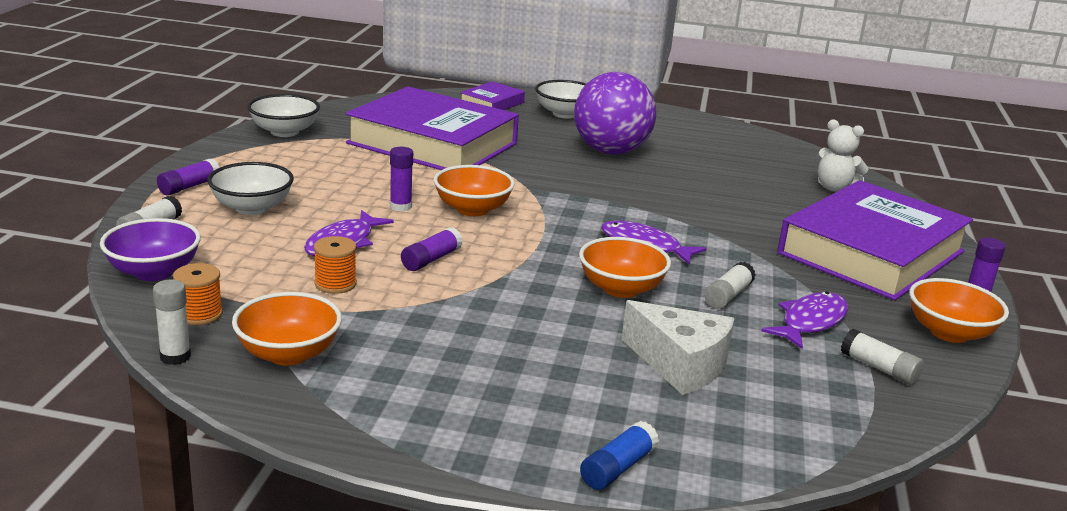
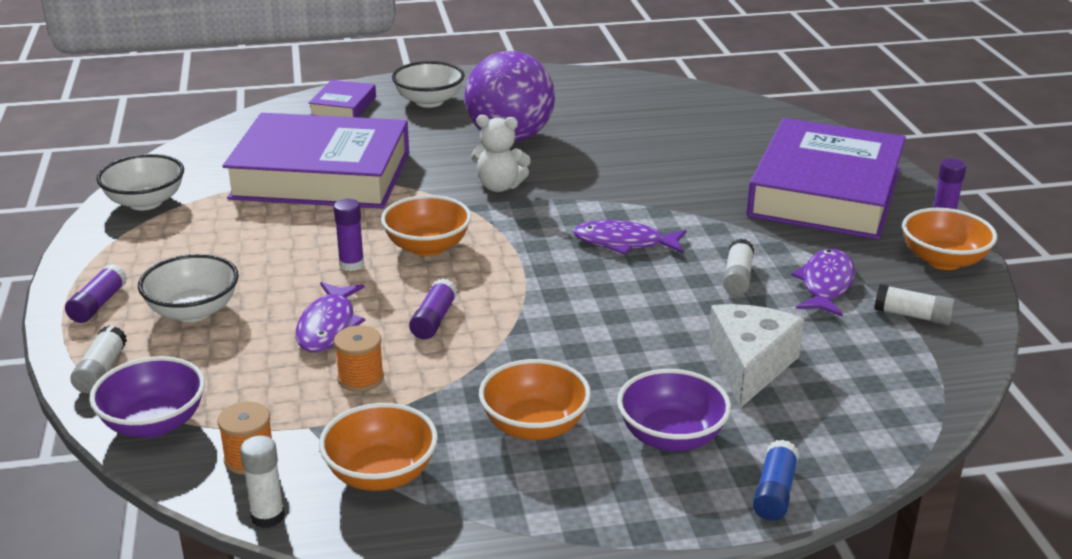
camera: 20 degrees left, 5 degrees up
(558, 397) = (671, 437): none -> purple bowl
(621, 289) = (638, 299): orange bowl -> orange bowl (534, 426)
(680, 364) = (749, 366): white cheese -> white cheese turned 90 degrees counterclockwise
(834, 188) = (745, 126): white teddy bear -> white teddy bear (499, 186)

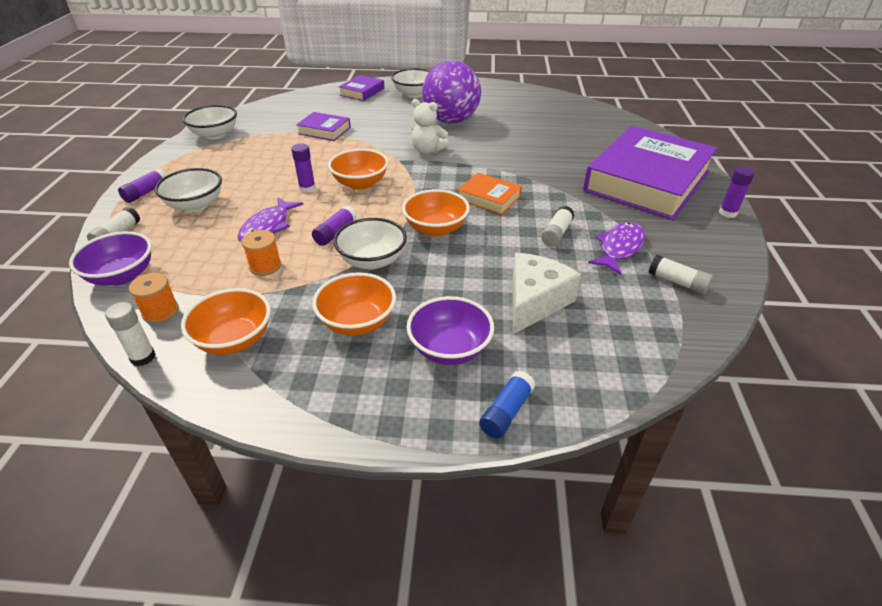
camera: 15 degrees right, 10 degrees up
(321, 175) = (324, 130): purple book -> purple book, size x0.43
(508, 348) = (372, 260): none -> white bowl
(624, 243) = (489, 198): purple fish -> orange book
(943, 260) = (717, 242): orange bowl -> orange bowl (436, 229)

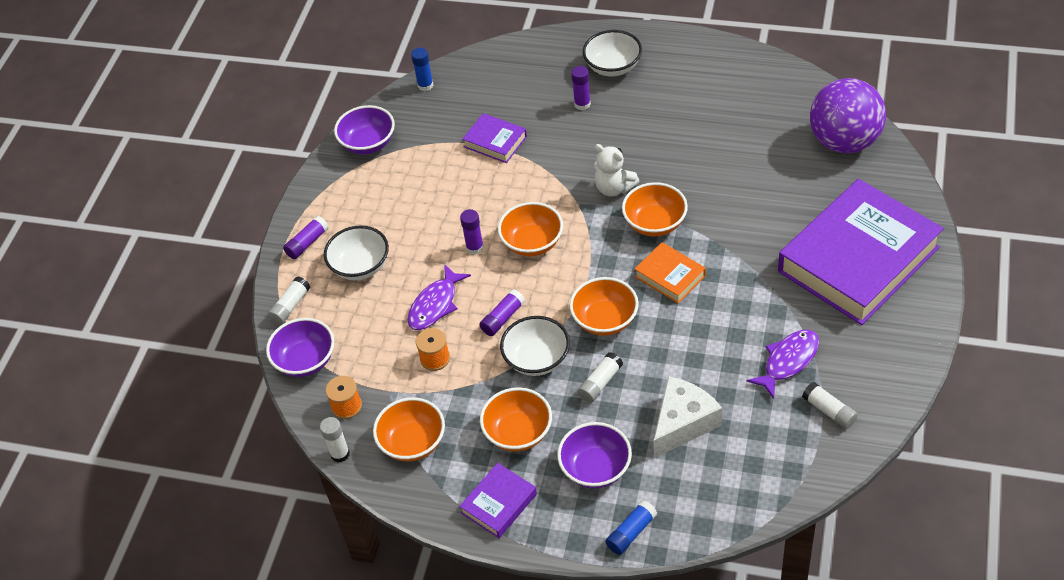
camera: 15 degrees right, 10 degrees up
(215, 135) = (368, 143): white bowl -> purple bowl
(267, 106) = (425, 85): none -> blue glue stick
(362, 92) = (545, 58): purple book -> purple book (499, 504)
(451, 121) = (651, 129): purple ball -> purple ball (844, 141)
(467, 168) = (655, 223): none -> orange bowl
(556, 233) = (729, 335): white glue stick -> white glue stick (600, 383)
(727, 213) = (928, 318): purple glue stick -> purple glue stick (582, 104)

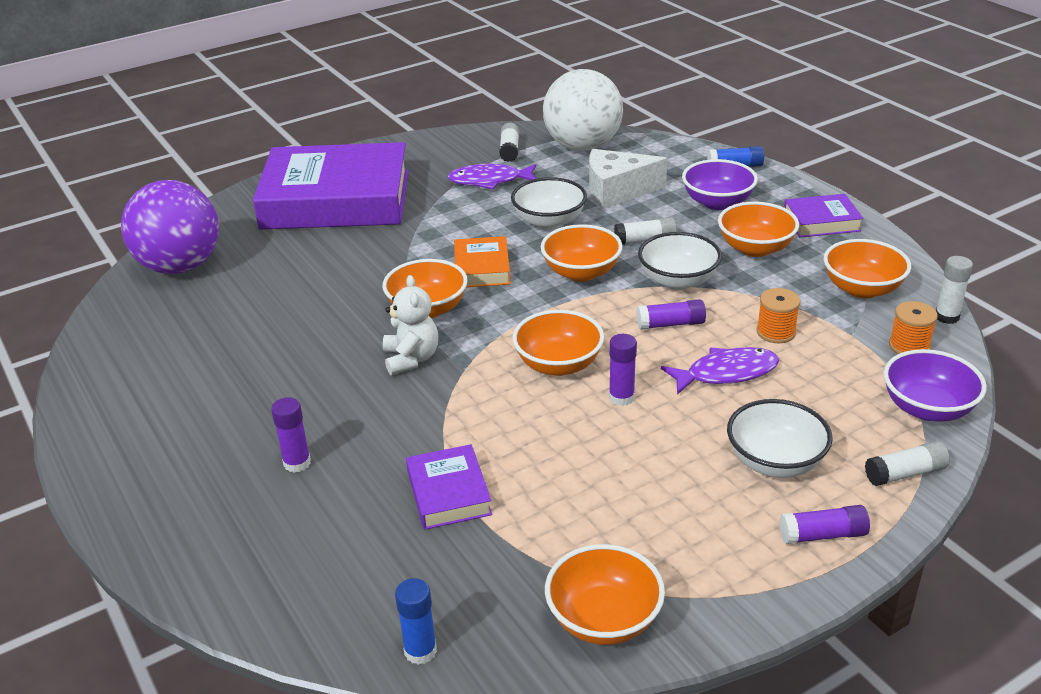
camera: 140 degrees left, 15 degrees down
(368, 143) = (604, 619): purple bowl -> orange bowl
(613, 67) = (195, 481): white bowl -> white bowl (549, 221)
(781, 463) = (582, 146): none -> white ball

